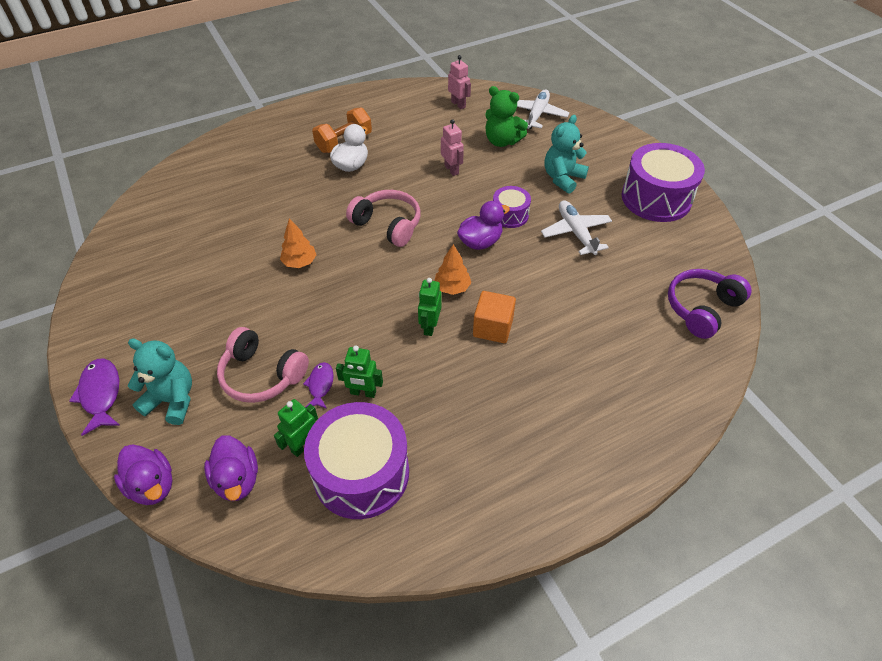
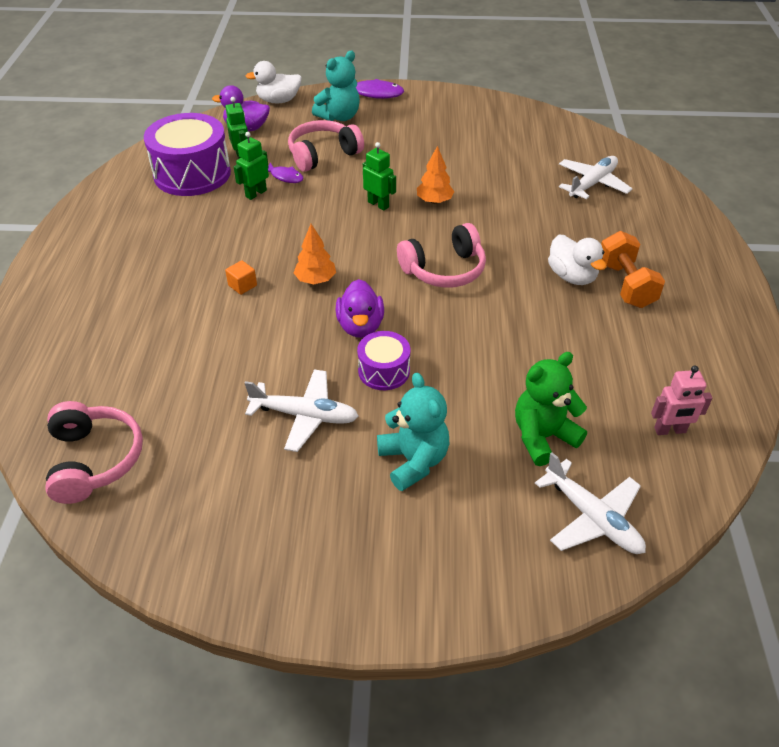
camera: 120 degrees right, 5 degrees down
(152, 485) = (278, 101): purple duck -> white duck
(222, 185) = (592, 184): none -> white plane
(429, 326) = (283, 249): green robot -> green robot (378, 204)
(451, 170) = (509, 357): pink robot -> none
(493, 328) = (242, 285): orange cube -> orange cube, size x0.57
(656, 198) = (291, 548): purple drum -> none
(701, 308) = (94, 460): purple headphones -> pink headphones

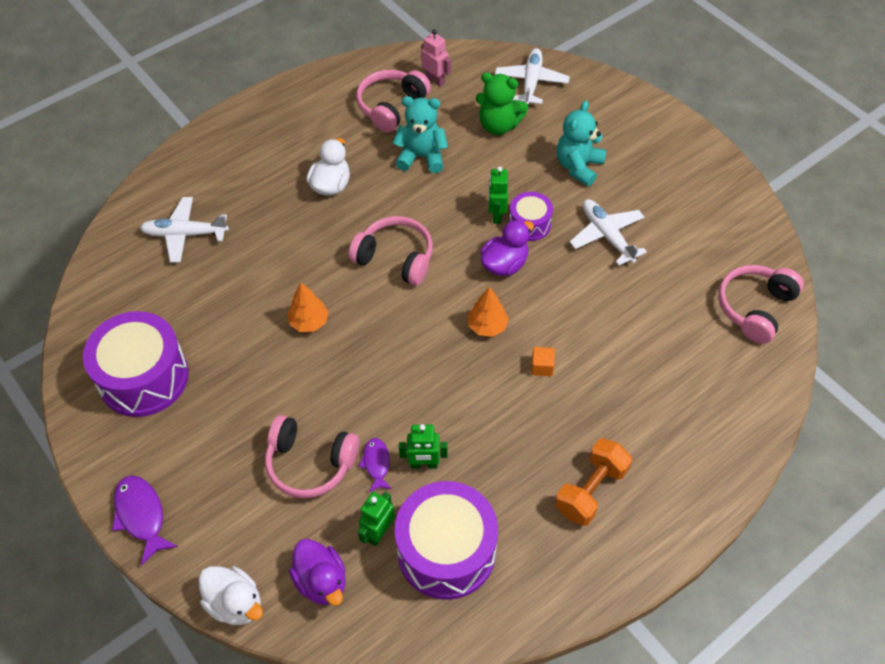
camera: 130 degrees left, 10 degrees up
(339, 117) = (222, 509): turquoise teddy bear -> turquoise teddy bear (421, 157)
(378, 204) = (351, 357): green robot -> green robot (496, 215)
(473, 125) = (144, 377): none -> purple drum
(625, 285) = (313, 154): orange dumbbell -> orange dumbbell (590, 490)
(652, 370) = (391, 106): none -> pink headphones

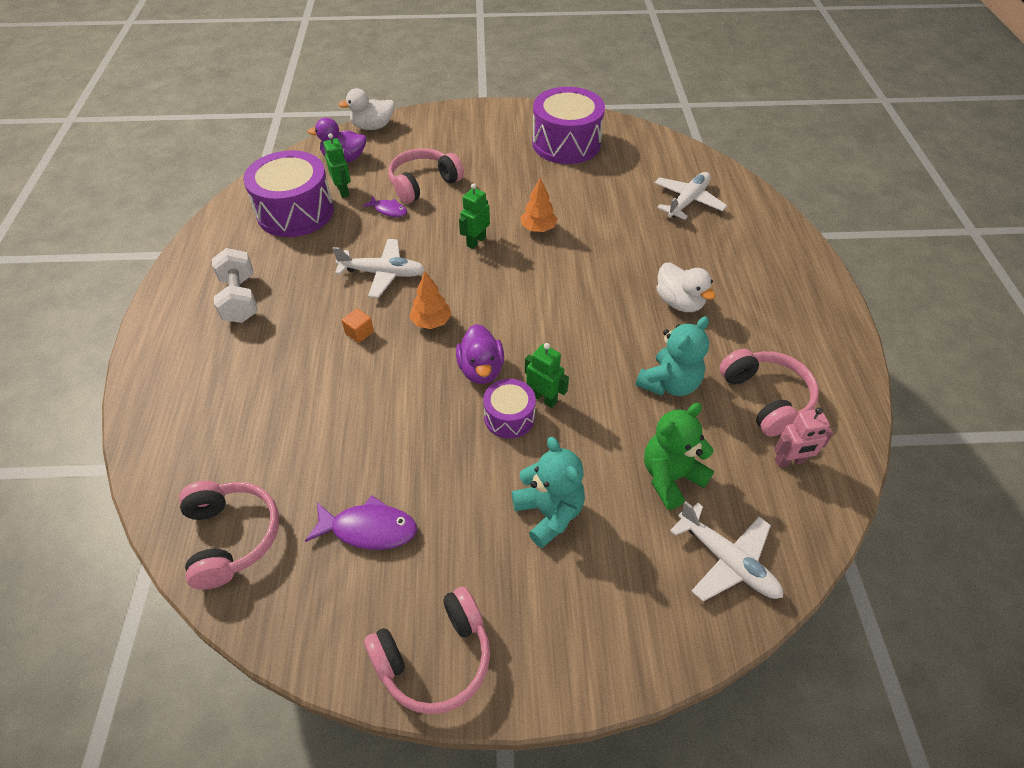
camera: 125 degrees right, 5 degrees down
(141, 515) = (466, 114): purple fish -> purple fish (369, 529)
(395, 258) = (556, 303): pink headphones -> pink headphones (435, 658)
(424, 464) = (361, 230): green robot -> green robot (476, 241)
(590, 490) = (240, 299): orange dumbbell -> white dumbbell
(607, 235) = (437, 472): white plane -> white plane (383, 273)

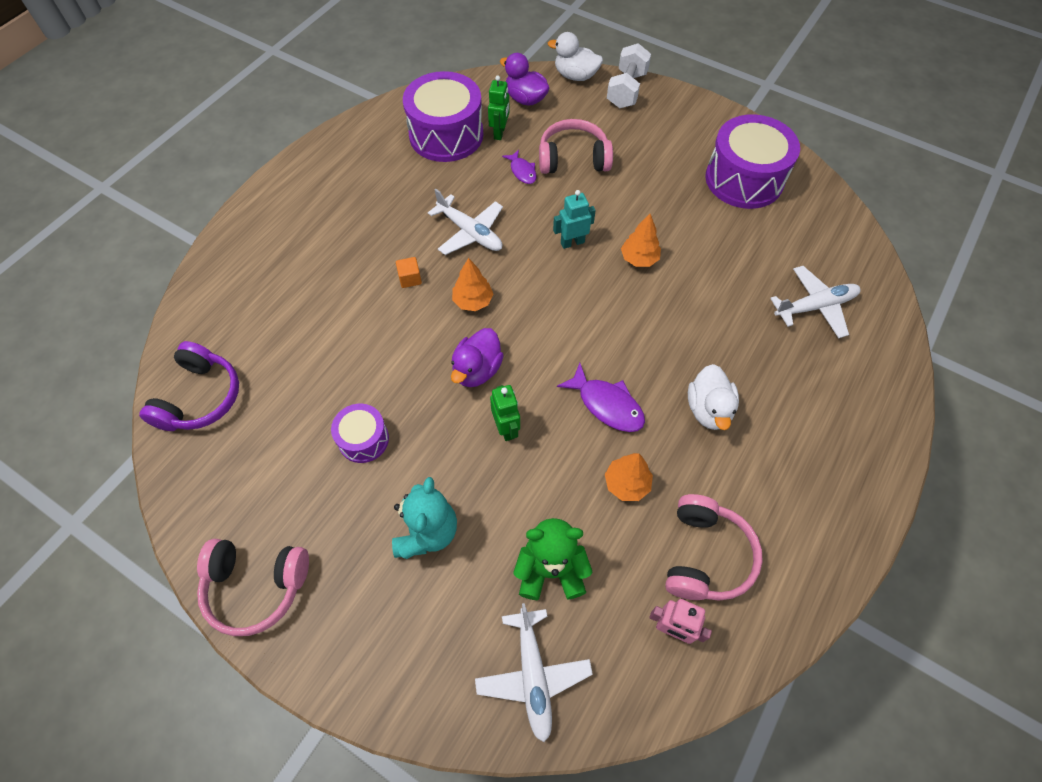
camera: 35 degrees right, 10 degrees up
(232, 537) = (200, 397): pink headphones -> purple headphones
(240, 299) = (346, 197): white dumbbell -> white dumbbell (626, 90)
(369, 529) = (290, 453): purple fish -> purple fish (607, 405)
(476, 241) = (572, 242): green robot -> turquoise robot
(509, 417) = (464, 427): purple drum -> purple drum (363, 439)
(669, 384) = (626, 483): turquoise teddy bear -> orange tree

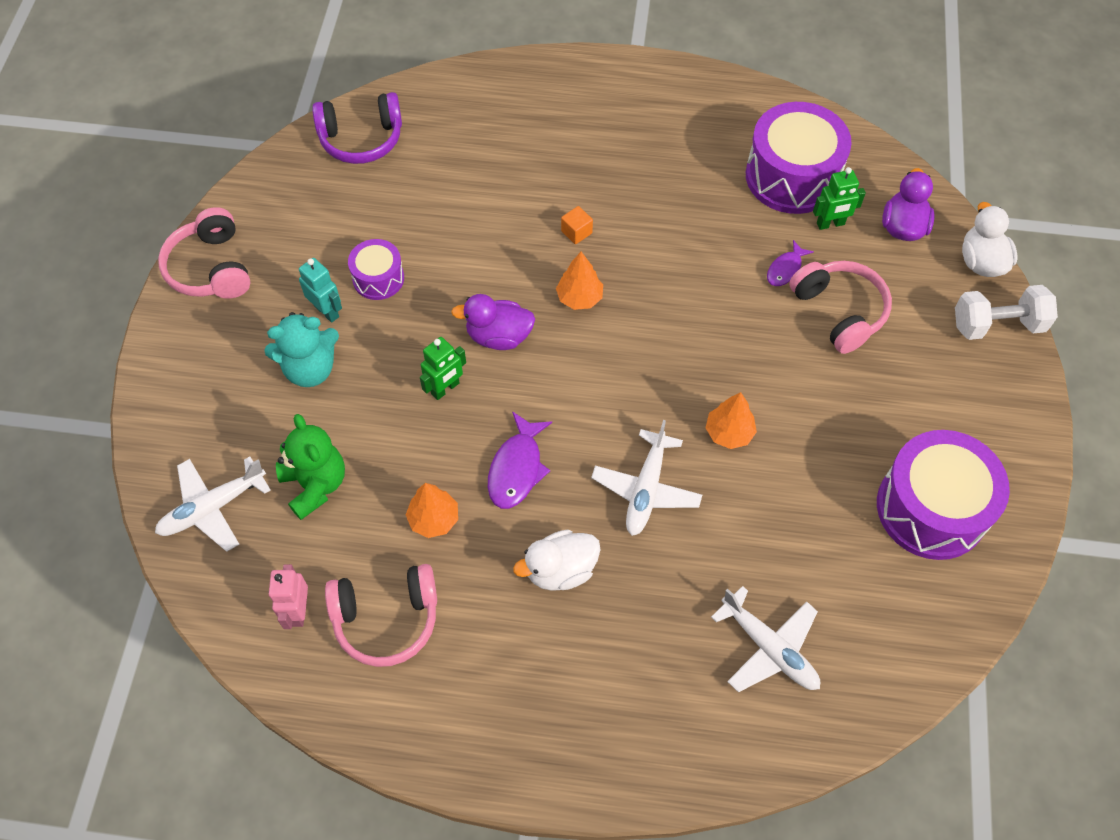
camera: 65 degrees right, 0 degrees up
(470, 232) = (667, 257): white plane -> white plane (646, 489)
(572, 242) = (712, 358): turquoise robot -> turquoise robot (327, 311)

